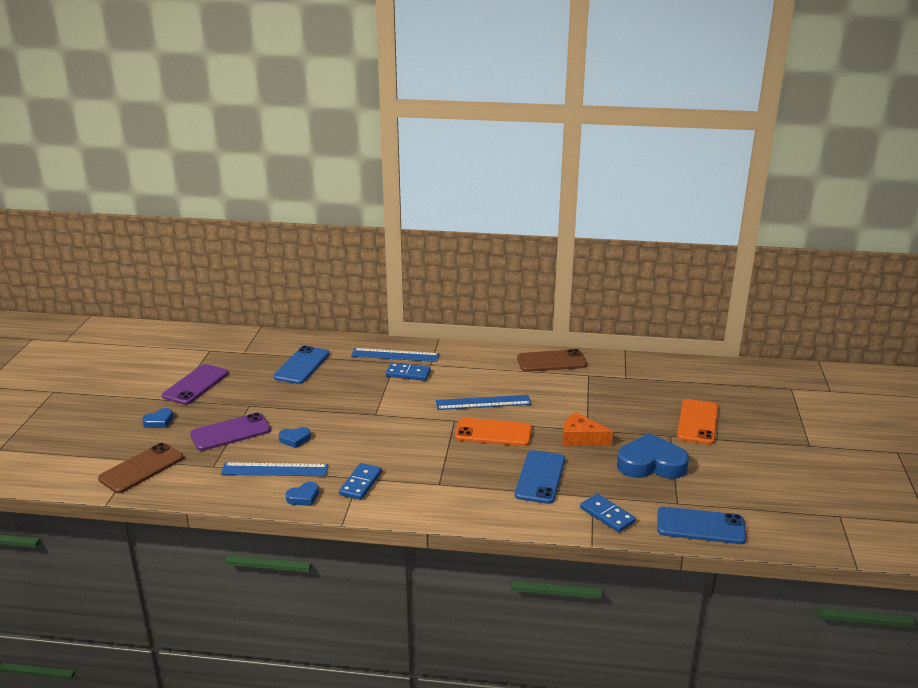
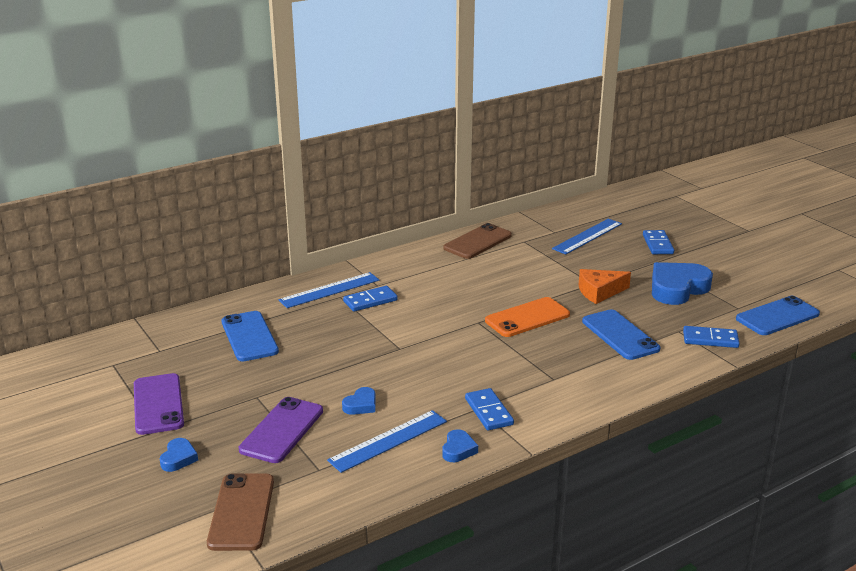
camera: 40 degrees left, 0 degrees up
(483, 402) = (478, 297): blue ruler -> blue ruler (587, 236)
(697, 422) = (657, 244): orange phone -> blue domino

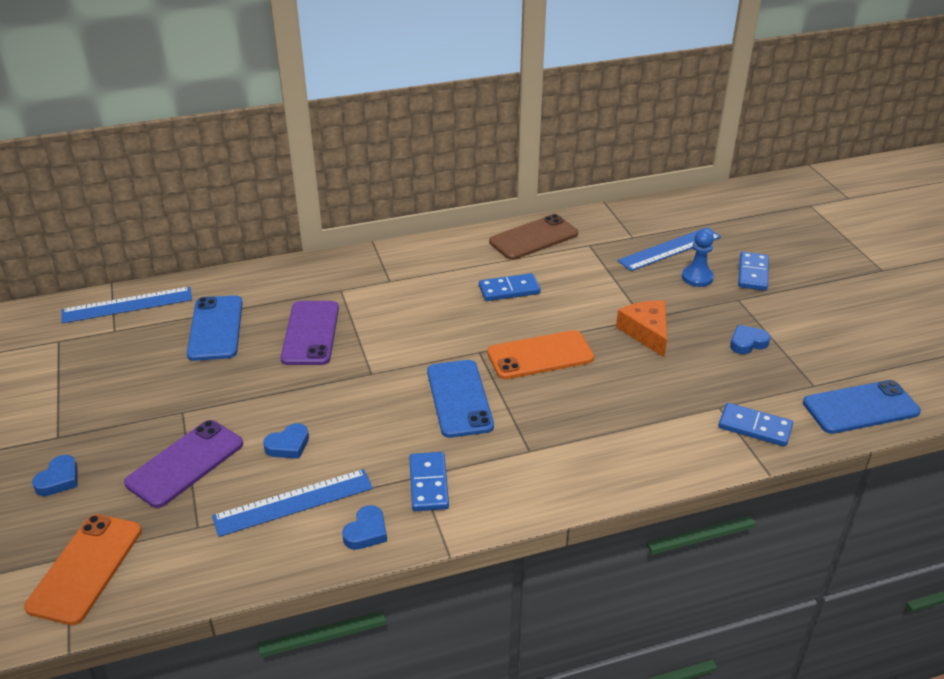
camera: 15 degrees right, 10 degrees up
(158, 404) = (76, 402): purple phone -> purple phone (311, 333)
(241, 512) = (85, 568): brown phone -> orange phone
(329, 290) = (333, 279): blue ruler -> blue ruler (127, 305)
(370, 301) = (370, 301): blue domino -> blue domino (509, 290)
(599, 292) = (646, 332): orange cheese -> orange cheese turned 75 degrees clockwise
(618, 252) = (697, 277): none -> blue pawn
(620, 335) = (642, 400): blue phone -> blue phone (459, 398)
(677, 288) = (747, 343): blue heart -> blue heart, size x0.47

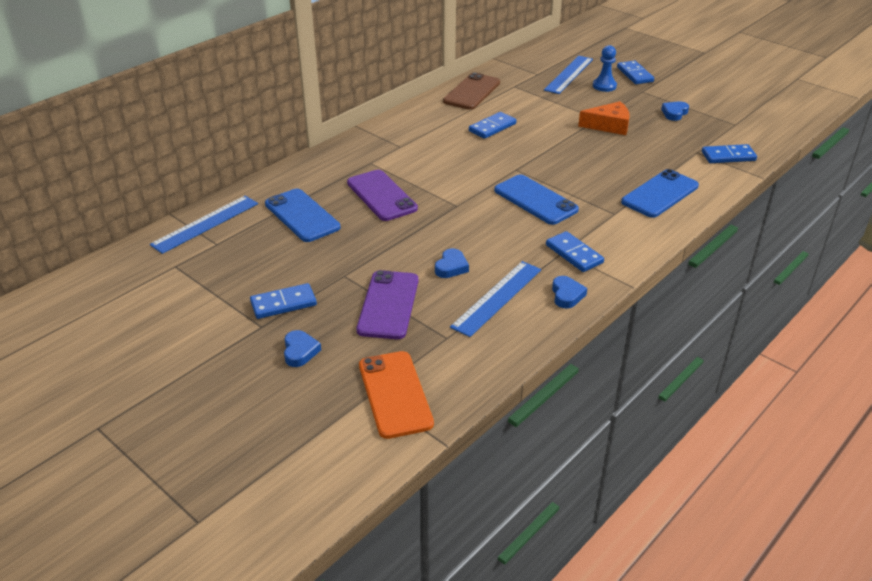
camera: 30 degrees left, 0 degrees up
(100, 420) = (283, 304): none -> blue domino
(540, 356) = (558, 159): orange phone -> none
(646, 332) = (609, 125): orange cheese -> orange cheese turned 135 degrees clockwise
(860, 407) = (771, 127): blue phone -> blue phone (660, 194)

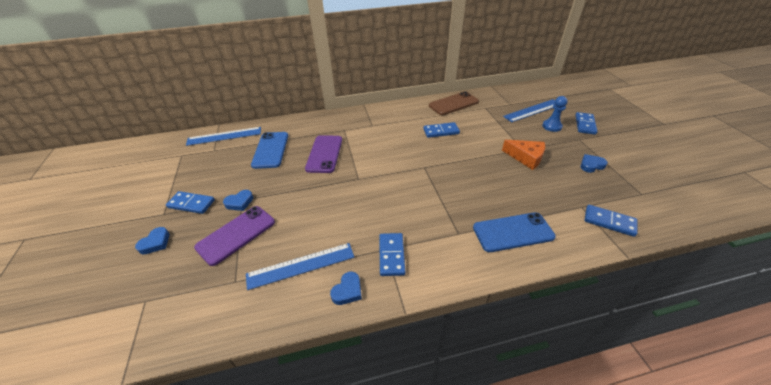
camera: 35 degrees right, 5 degrees up
(395, 394) = (153, 311): orange phone -> none
(451, 267) = (302, 224): blue heart -> blue heart (239, 202)
(535, 200) = (412, 196): blue phone -> none

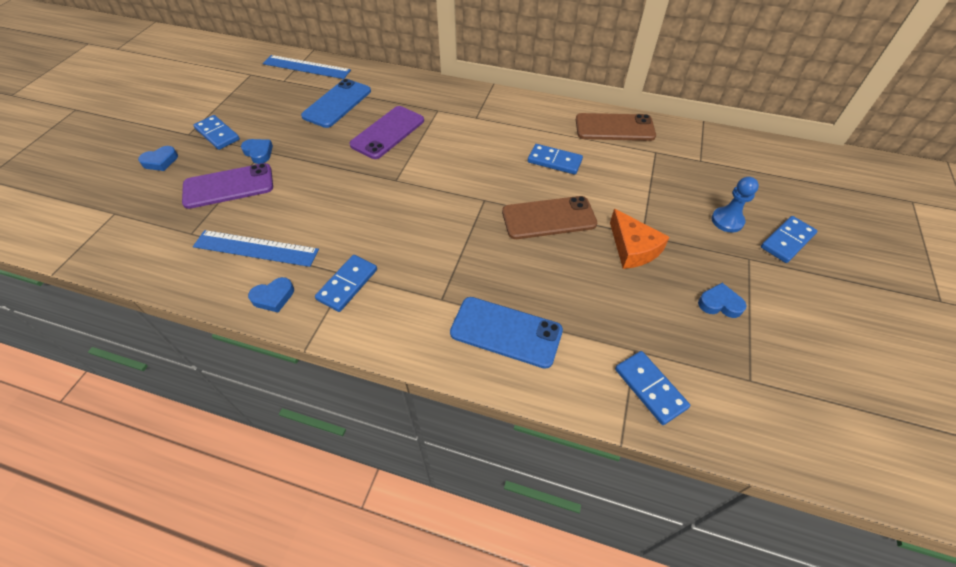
camera: 30 degrees right, 10 degrees up
(239, 202) = (259, 153): blue heart -> blue heart turned 135 degrees counterclockwise
(469, 161) = (548, 218): none -> brown phone
(532, 110) = (725, 184): blue ruler -> none

